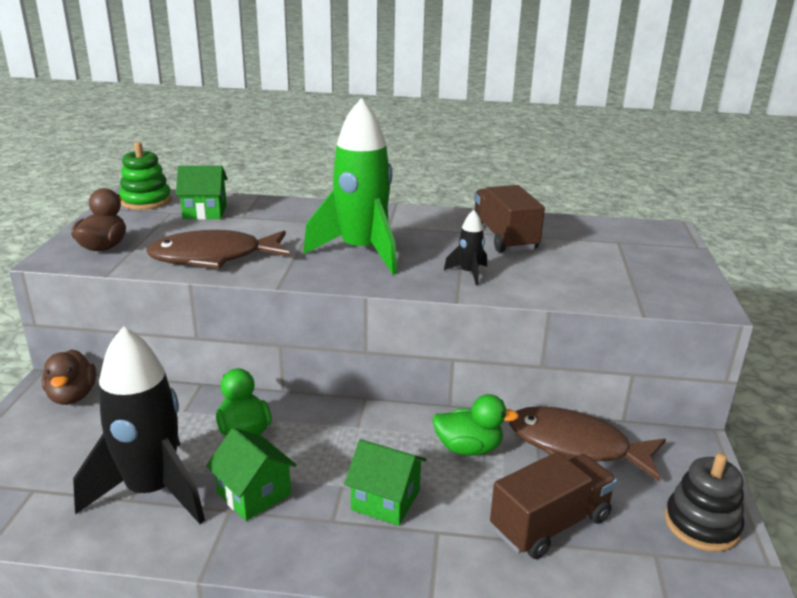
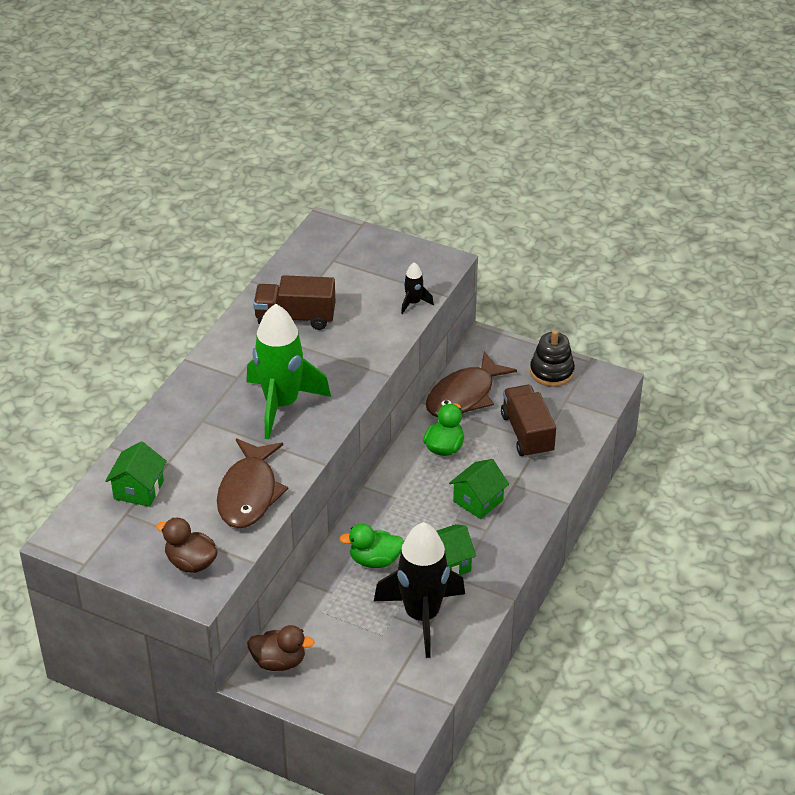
camera: 70 degrees left, 15 degrees up
(146, 201) = (84, 530): green stacking toy -> none
(469, 273) = (348, 356): black rocket -> black rocket (413, 303)

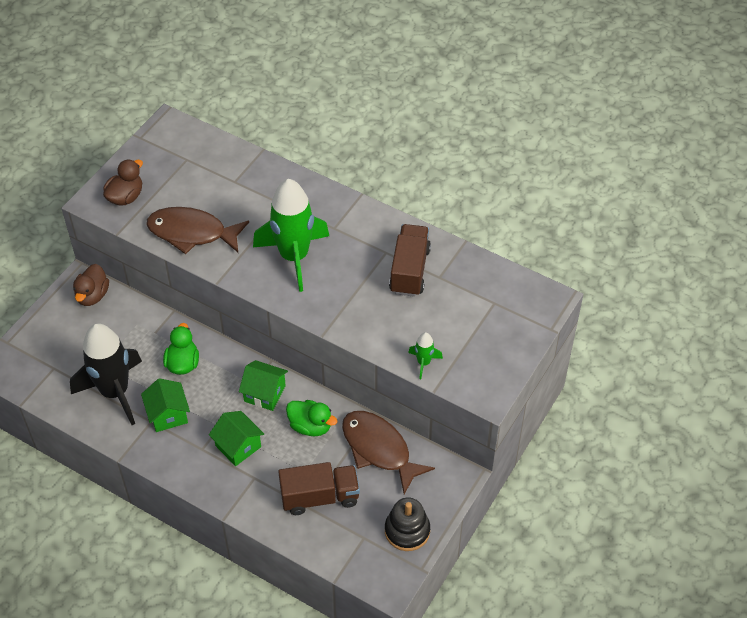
camera: 95 degrees right, 10 degrees up
(139, 490) = (210, 166): green house -> green house (265, 393)
(413, 303) = (423, 363): black rocket -> green rocket

